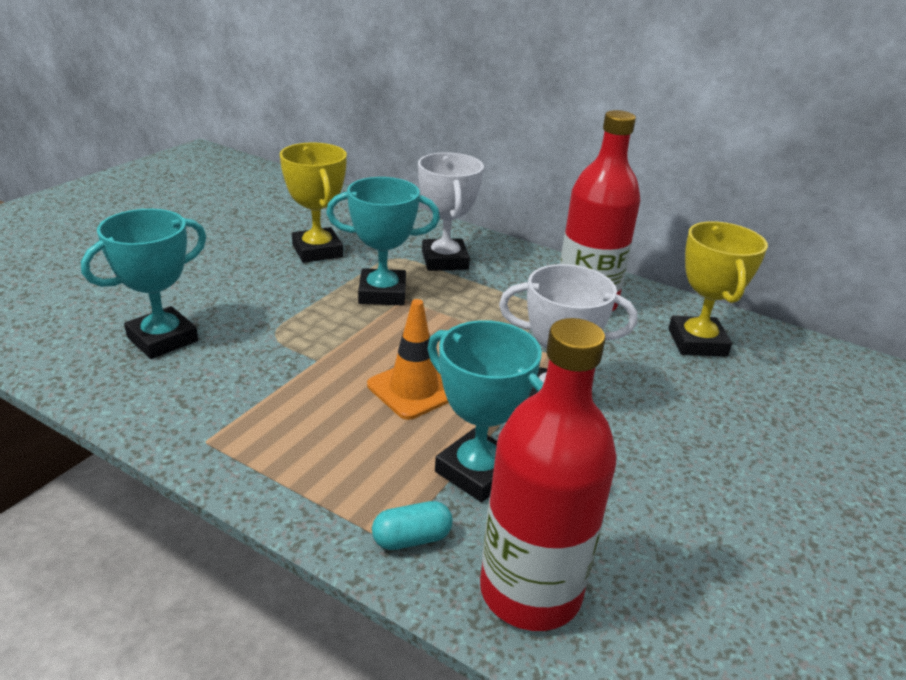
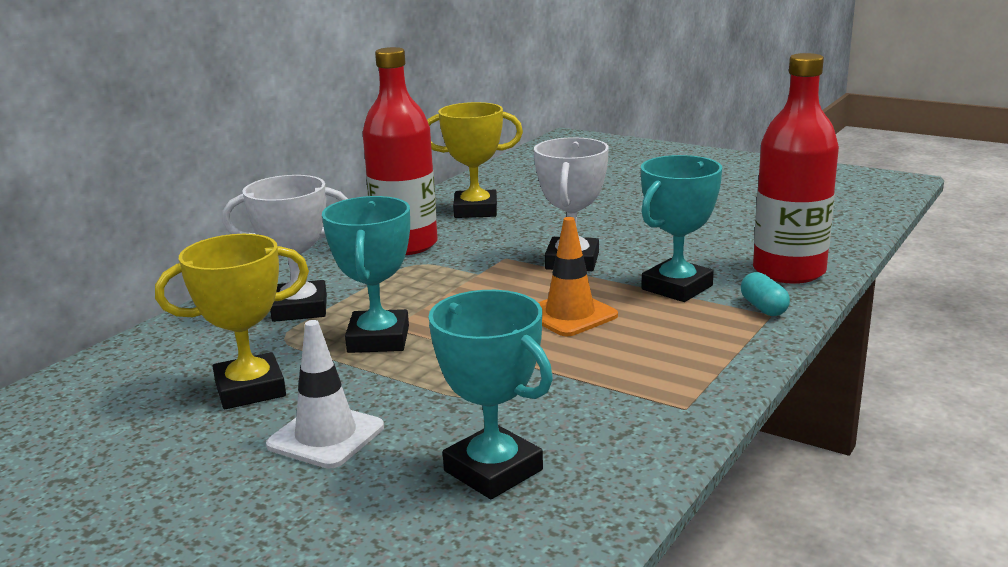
camera: 85 degrees left, 10 degrees down
(242, 278) = (326, 436): none -> white traffic cone

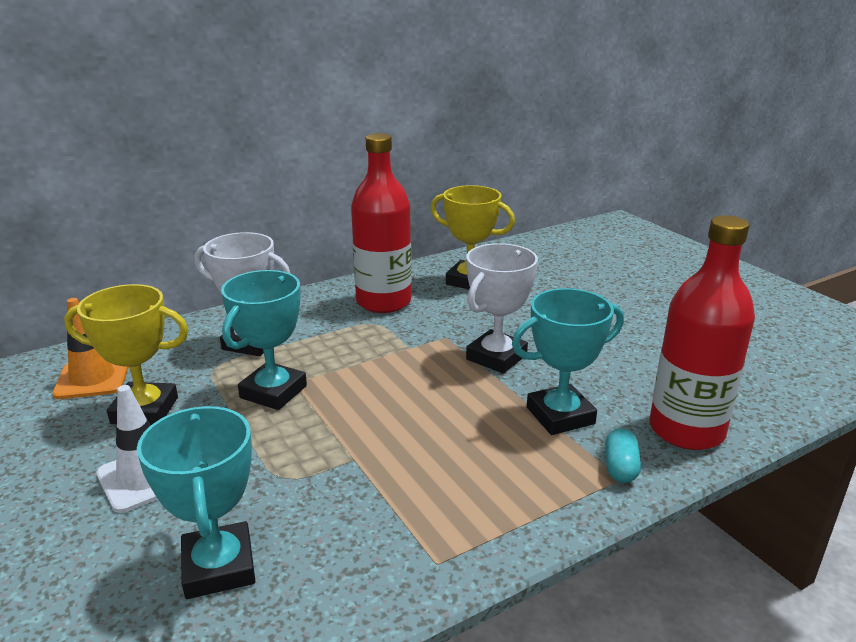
camera: 25 degrees right, 5 degrees up
(570, 315) = (439, 416): orange traffic cone -> orange traffic cone (92, 378)

